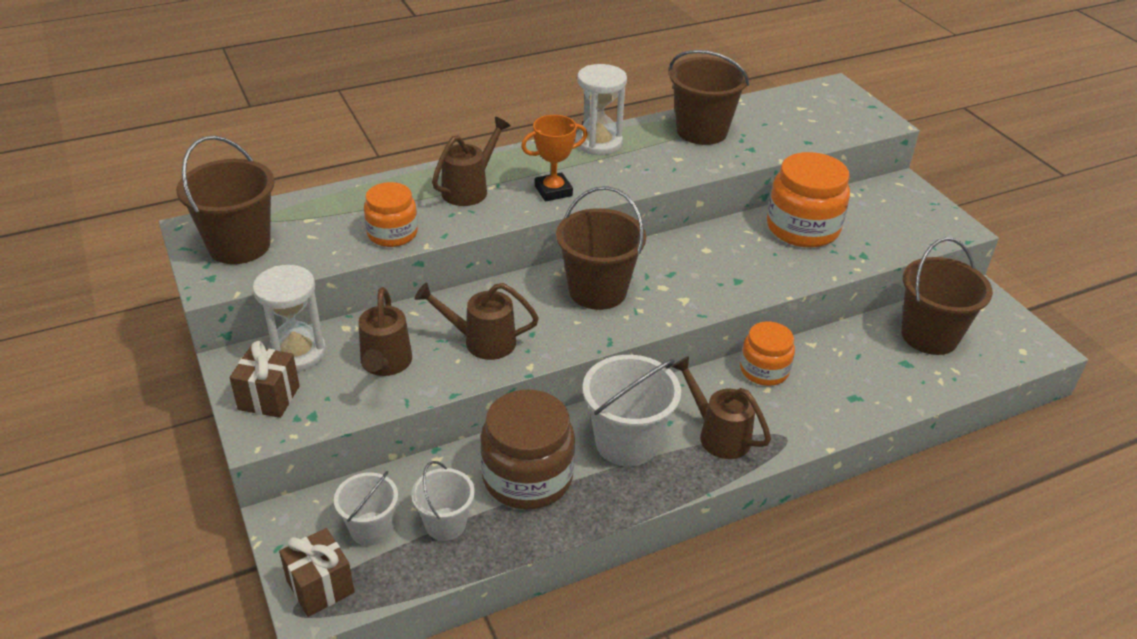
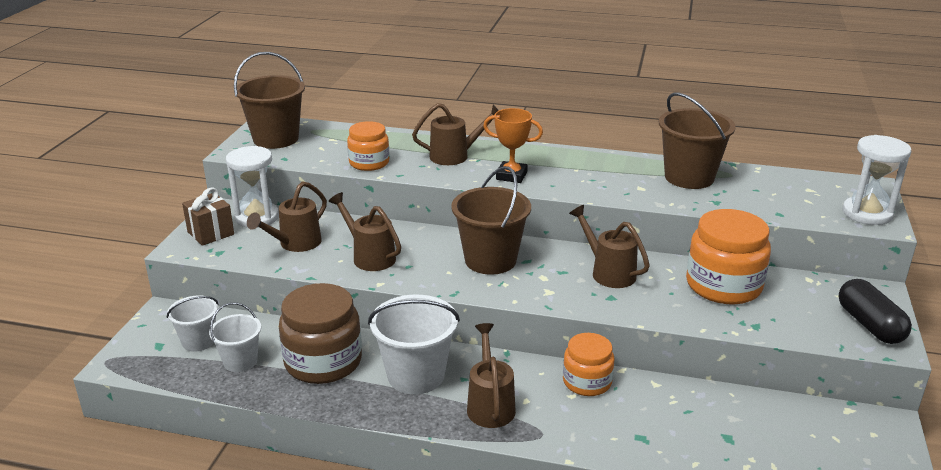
camera: 40 degrees right, 10 degrees down
(320, 587) = (134, 356): brown gift -> none
(598, 143) = (590, 159): white hourglass -> white hourglass (867, 213)
(707, 256) = (608, 272): none -> brown watering can
(929, 217) = (869, 325): none -> black capsule
(929, 336) = (782, 429): brown bucket -> none

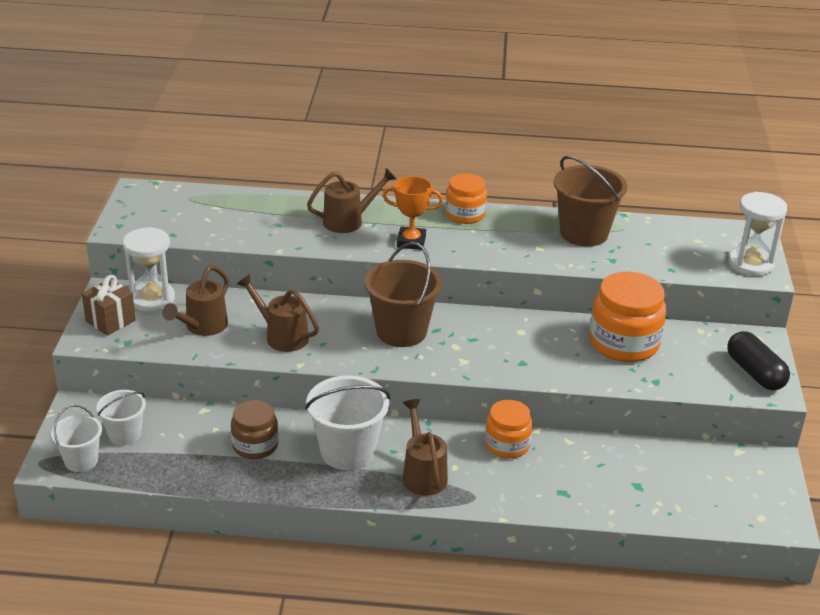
camera: 10 degrees left, 5 degrees up
(240, 361) = (174, 451): white bucket -> white bucket (81, 460)
(276, 139) = (155, 210): brown bucket -> none
(323, 362) = (255, 445): brown jar -> brown jar, size x0.61
(369, 163) = (263, 235): orange jar -> orange jar (465, 214)
(608, 272) = (516, 337): brown watering can -> none

